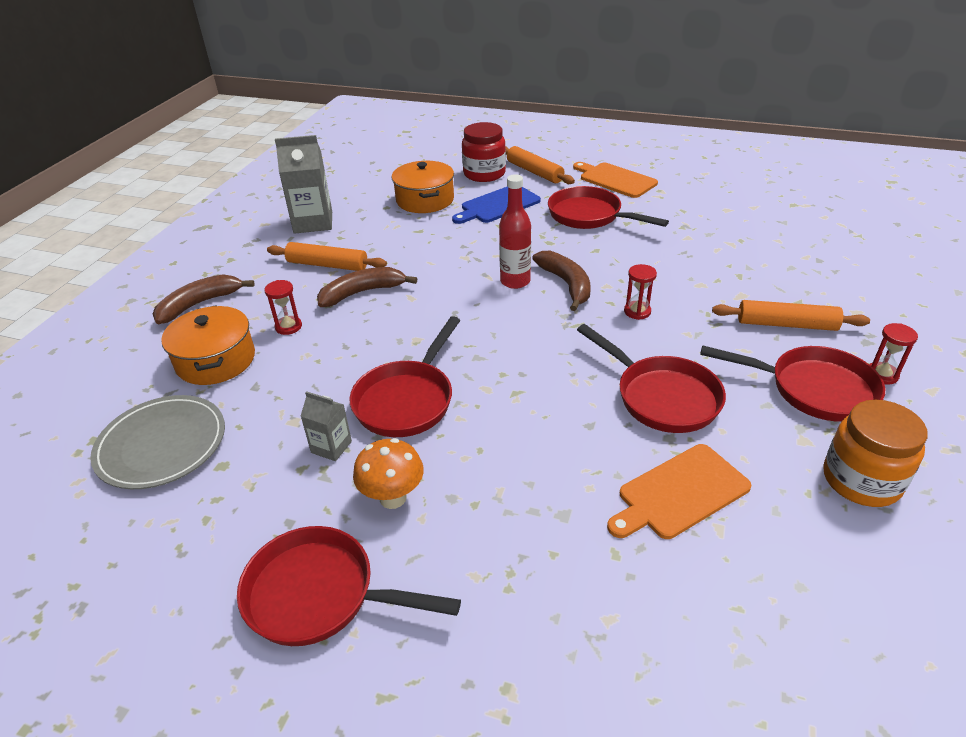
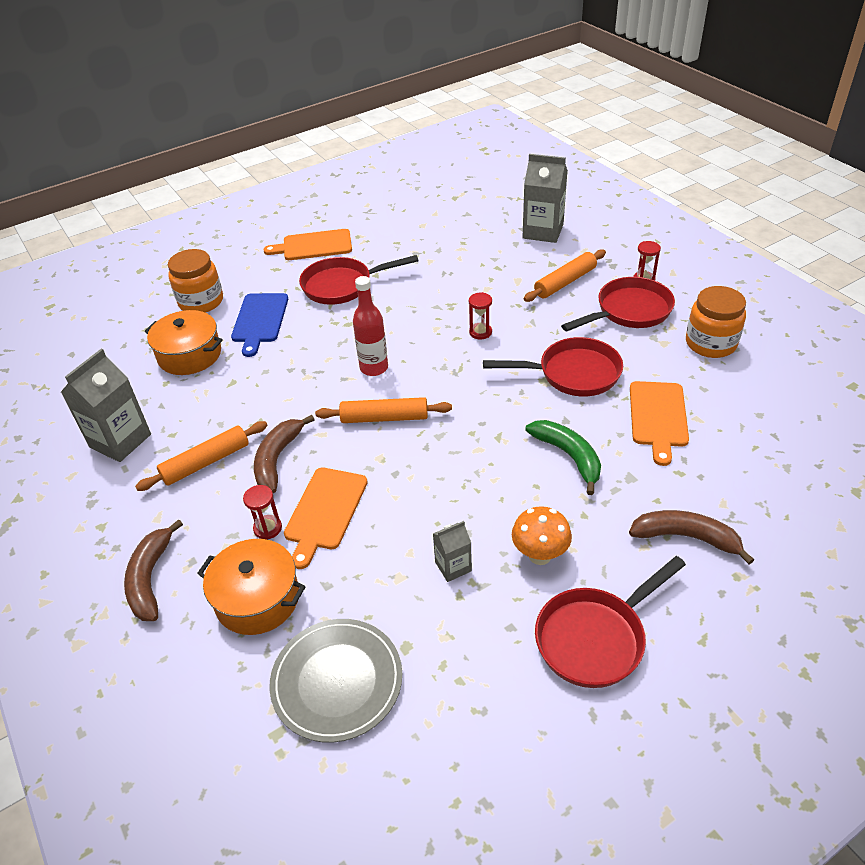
camera: 50 degrees left, 5 degrees up
(330, 344) = (324, 512): none -> orange cutting board
(407, 400) = (445, 498): red pan -> none
(484, 174) = (201, 302): red jar -> orange jar
(534, 172) = (241, 275): orange rolling pin -> orange rolling pin (384, 418)
(542, 453) = (569, 456): none -> green banana
(567, 284) = (410, 345): brown banana -> brown banana (686, 537)
(837, 273) = (543, 231): none -> grey carton

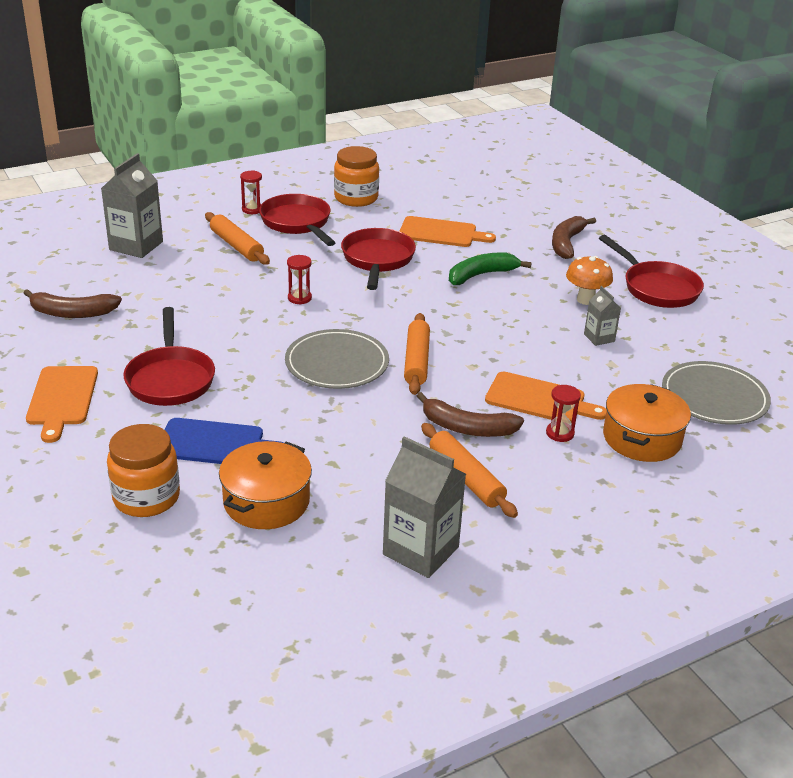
camera: 90 degrees left, 10 degrees down
(150, 578) = (625, 507): brown banana -> brown banana (72, 313)
(374, 368) = (337, 363): red bottle -> grey plate

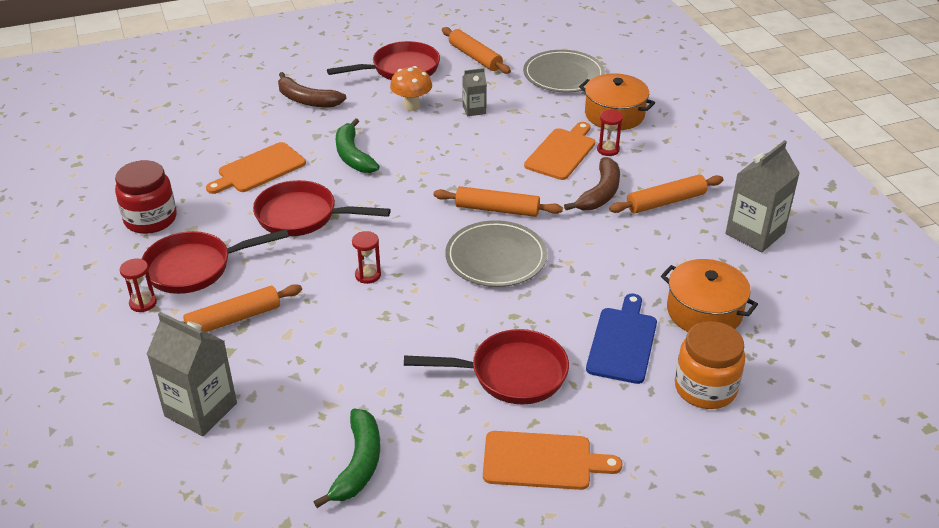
camera: 80 degrees left, 5 degrees up
(72, 313) = (358, 464): brown banana -> green banana
(356, 198) = (150, 219): orange jar -> red jar
(441, 233) = (259, 169): orange cutting board -> orange cutting board turned 150 degrees counterclockwise
(714, 332) = (475, 57): none -> orange rolling pin

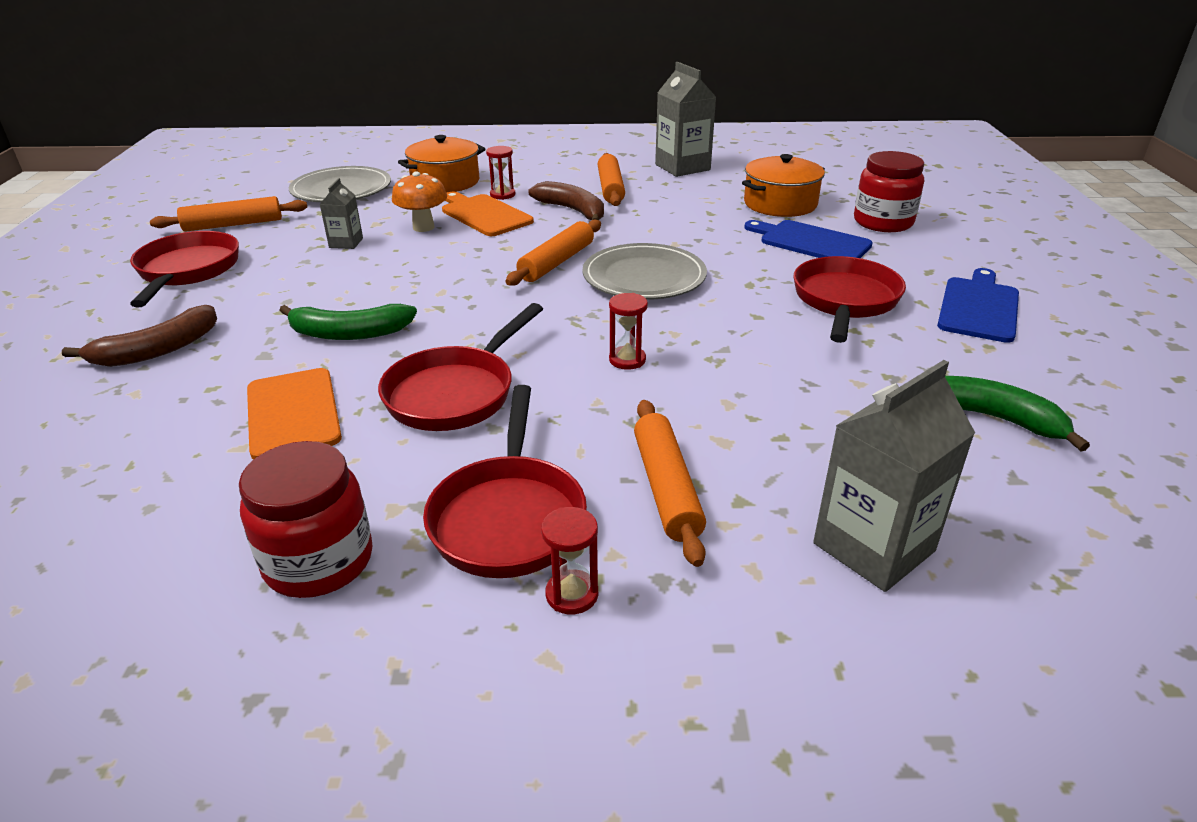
camera: 70 degrees left, 5 degrees down
(412, 106) = (286, 277): orange mushroom -> orange mushroom (423, 227)
(542, 461) = (979, 307): orange cutting board -> blue cutting board
(705, 388) = (883, 222): orange jar -> red jar

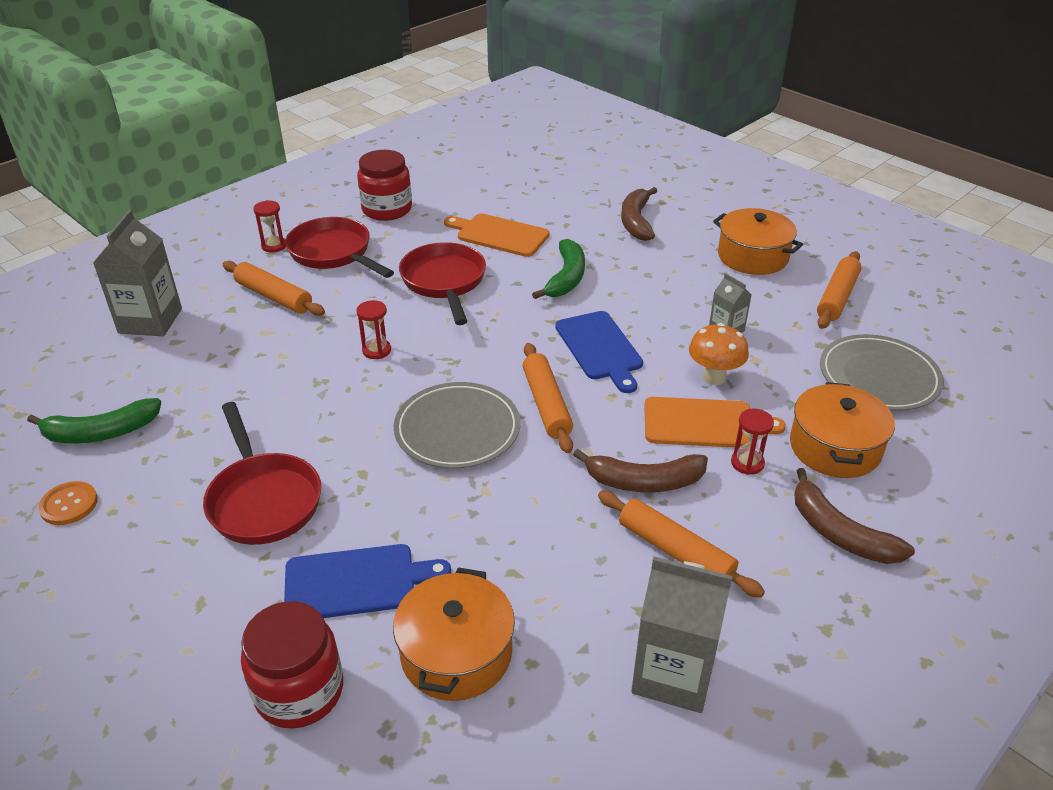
camera: 135 degrees right, 5 degrees up
(187, 271) = (752, 256): red pan -> orange pot
(349, 333) = (566, 278): green banana -> green banana turned 150 degrees clockwise
(521, 165) = (839, 533): none -> brown banana
(979, 307) = (130, 565): blue cutting board -> blue cutting board (600, 348)
(1034, 367) = (69, 504): none -> orange button

